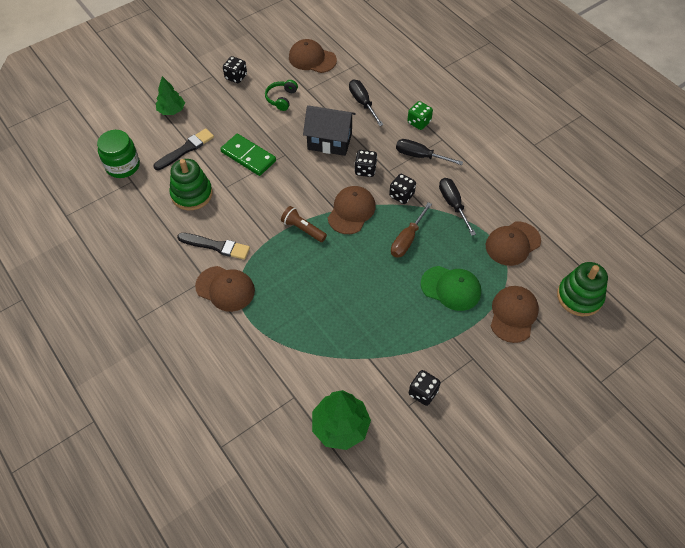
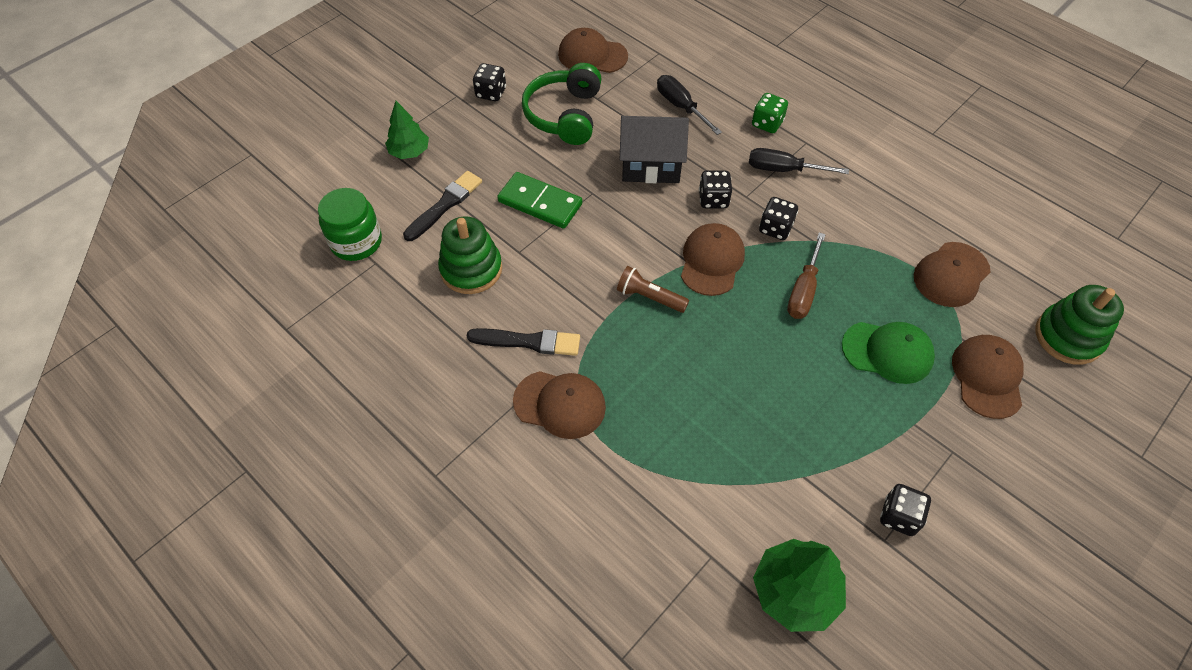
camera: 10 degrees left, 0 degrees up
(281, 98) = (565, 115): green headphones -> green headphones, size x1.78
(453, 205) = (851, 231): black screwdriver -> none

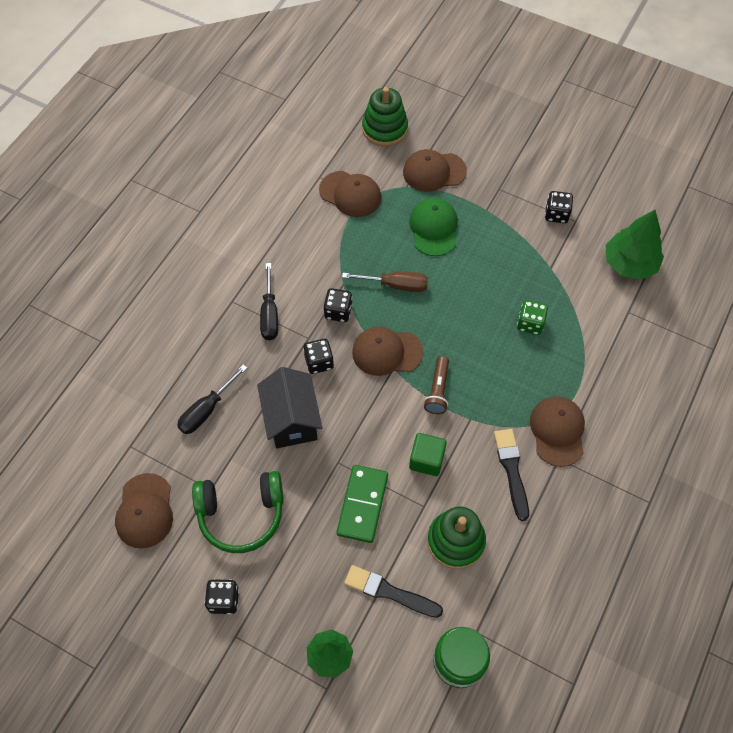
camera: 105 degrees left, 5 degrees up
(569, 266) = (426, 460): none -> green cube
(767, 123) = (214, 334): green dice -> green dice (530, 324)

